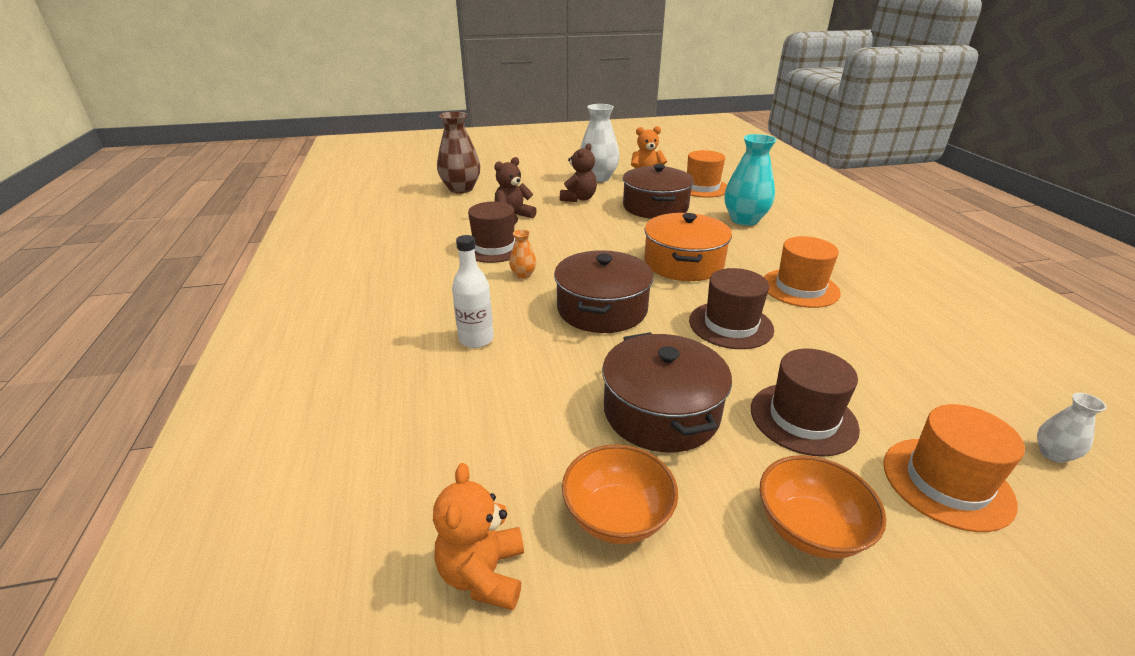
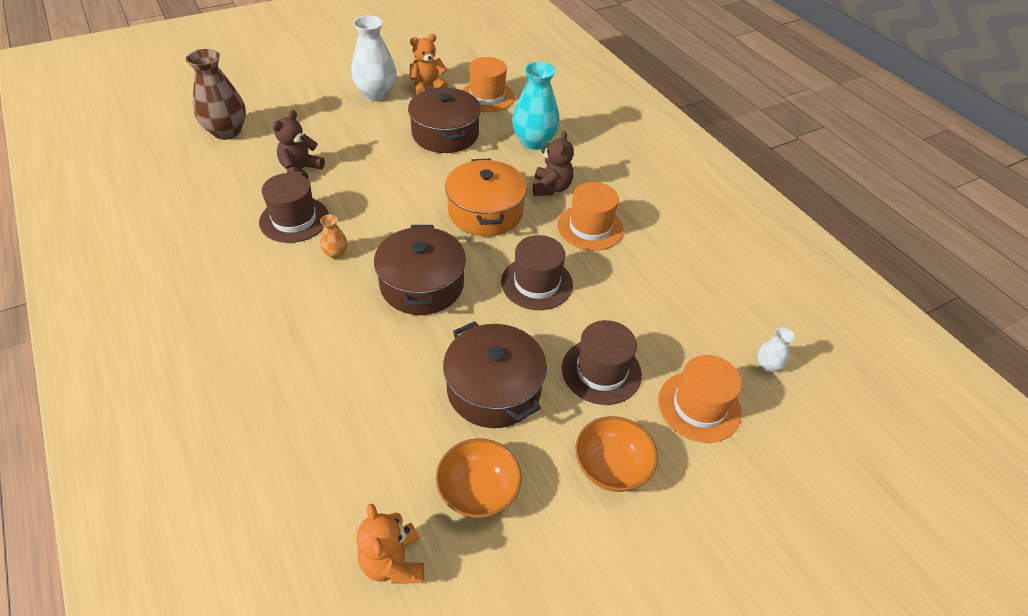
camera: 20 degrees left, 15 degrees up
(476, 339) = (315, 344): white bottle -> none
(579, 199) = (363, 131): brown teddy bear -> brown teddy bear (551, 188)

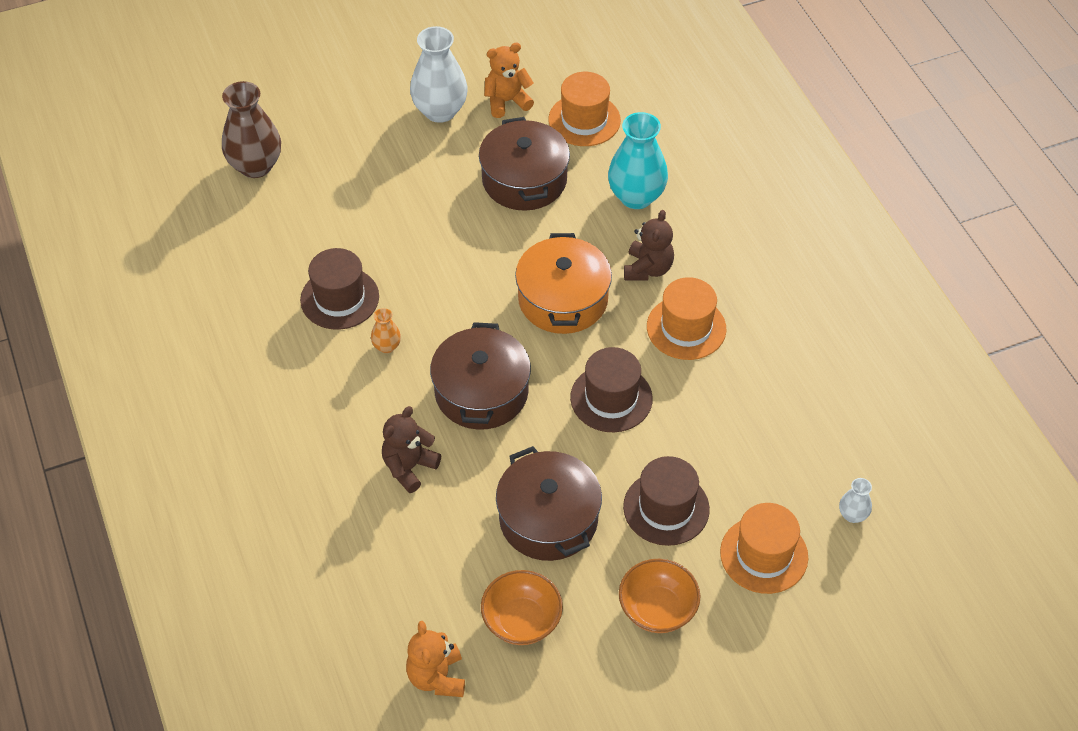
camera: 10 degrees right, 5 degrees up
(300, 170) = (346, 228): brown teddy bear -> brown teddy bear (409, 467)

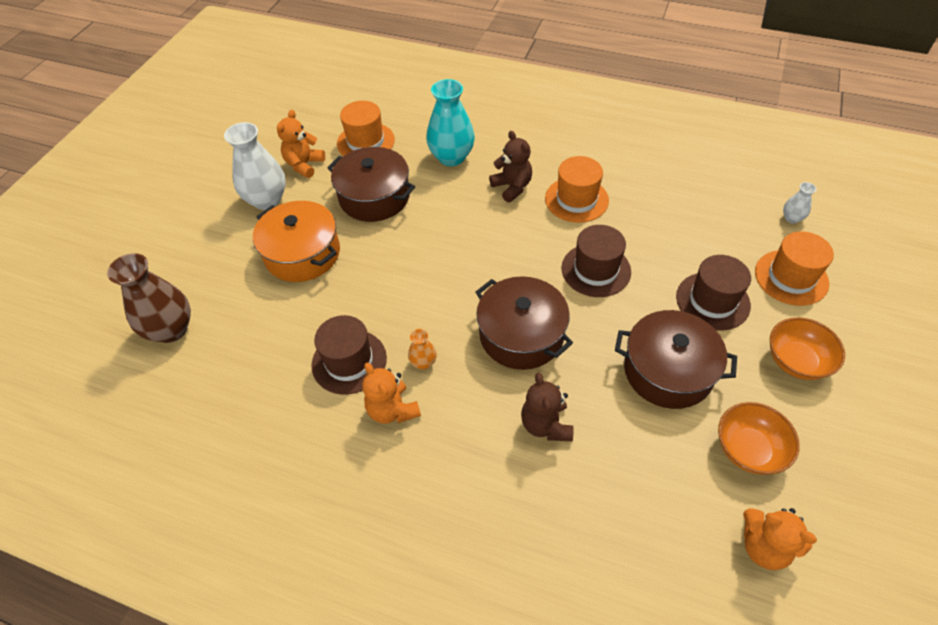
camera: 45 degrees left, 0 degrees up
(325, 359) = (392, 410): none -> orange teddy bear
(563, 299) = (490, 241): orange pot -> orange pot (302, 254)

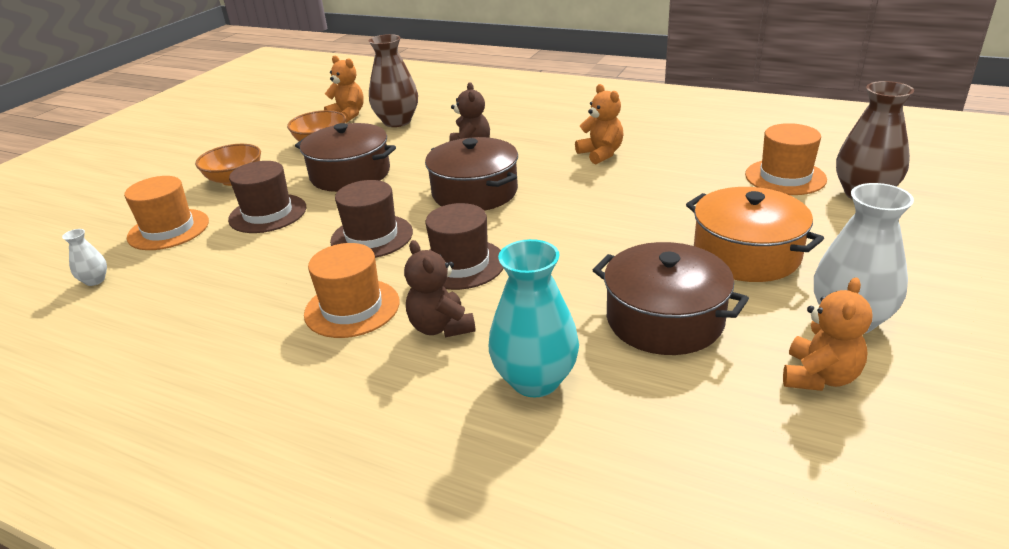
camera: 175 degrees left, 20 degrees down
(349, 361) = (649, 176): brown hat -> brown hat (461, 264)
(365, 142) = (712, 420): orange hat -> orange hat (785, 177)
(423, 362) = (575, 176): orange vase -> none
(673, 515) = (397, 122): none -> brown vase

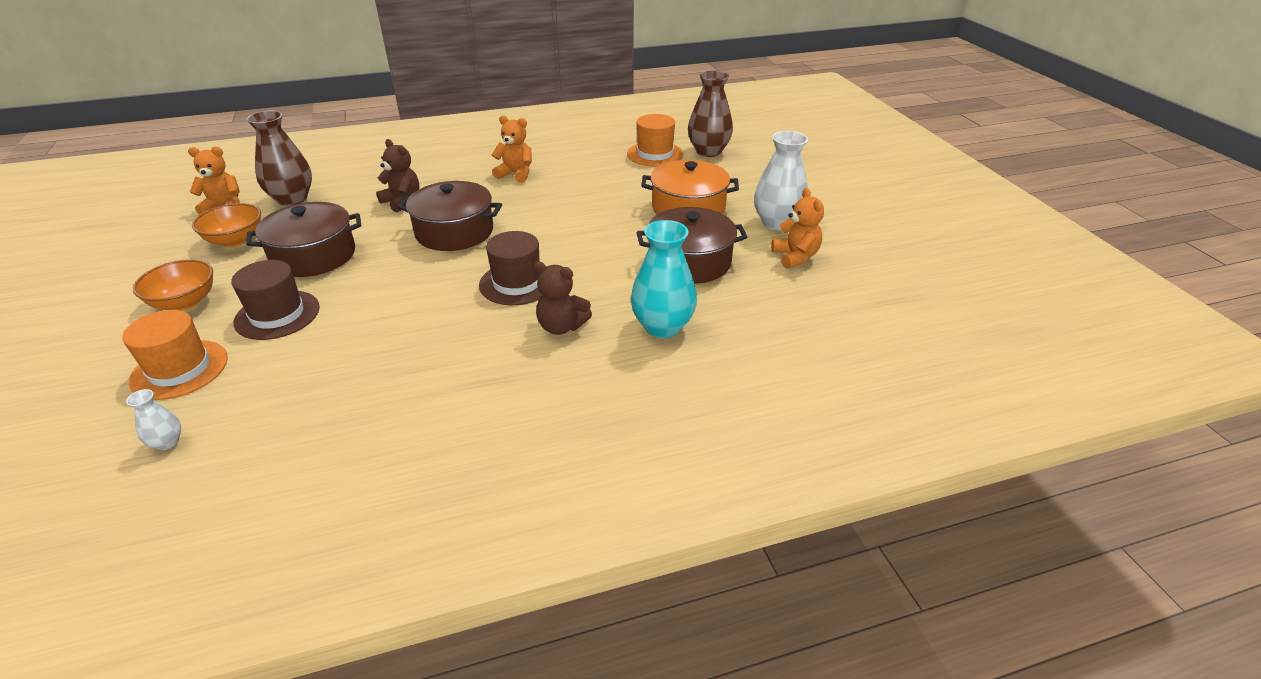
camera: 45 degrees left, 5 degrees up
(352, 308) = (475, 345): orange hat -> none
(372, 236) = (413, 293): brown hat -> none

